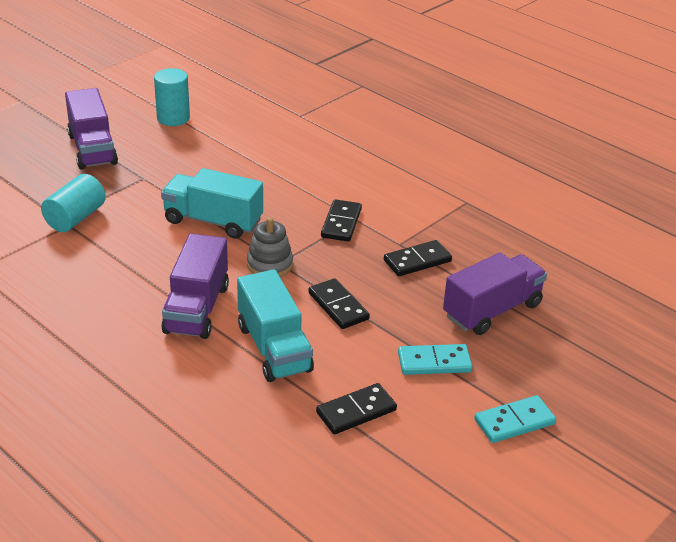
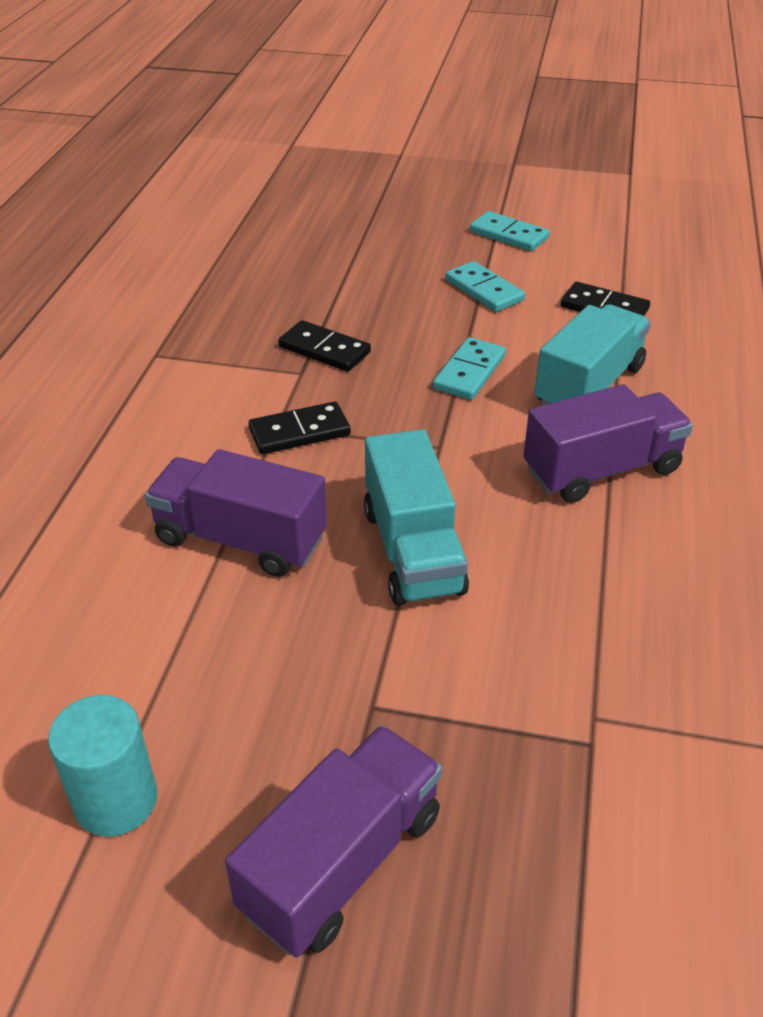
camera: 120 degrees left, 5 degrees up
(75, 218) = (568, 720): turquoise cylinder -> none
(270, 264) = (452, 452): grey stacking toy -> none
(338, 306) = (469, 372): black domino -> turquoise domino
(492, 310) = (364, 282): purple truck -> purple truck (240, 539)

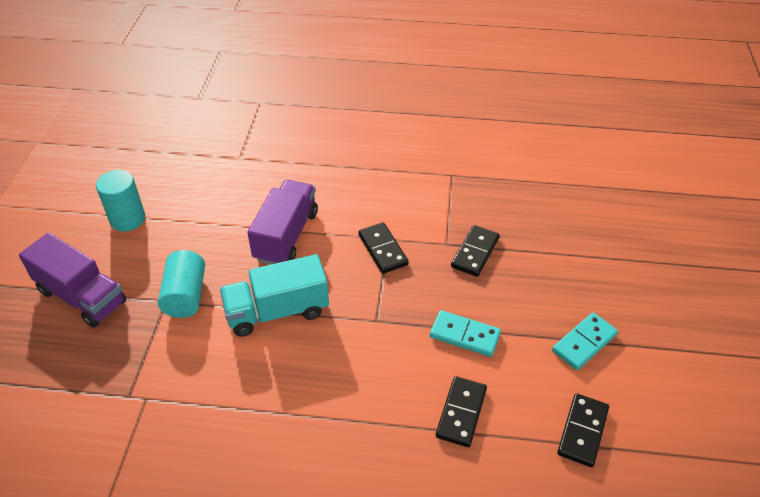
camera: 85 degrees right, 5 degrees up
(362, 675) = (186, 295): none -> turquoise cylinder
(509, 235) = (687, 360): turquoise domino -> none
(589, 386) = (461, 413): turquoise truck -> black domino
(601, 470) = (358, 415): purple truck -> none

